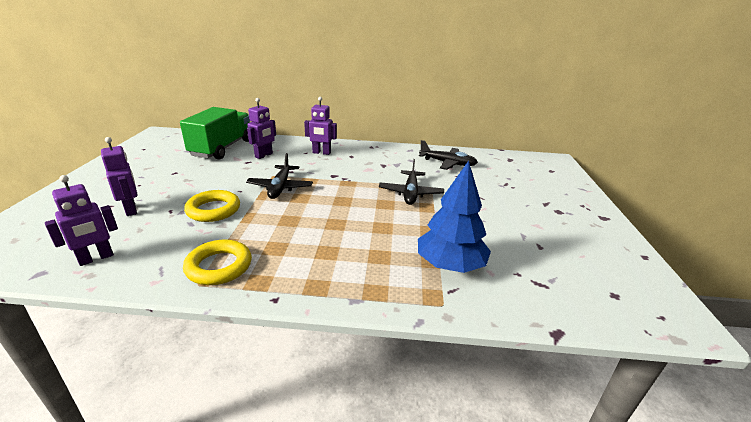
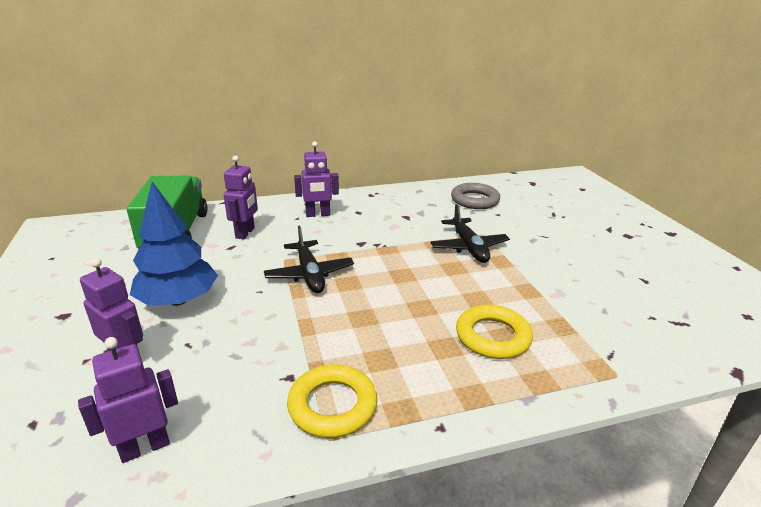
camera: 20 degrees left, 0 degrees up
(96, 258) = (145, 447): purple robot -> purple robot turned 150 degrees counterclockwise
(213, 210) = (249, 328): yellow ring -> yellow ring (492, 336)
(448, 163) = (475, 200): black plane -> grey ring
(450, 265) = (584, 326): blue tree -> blue tree (178, 300)

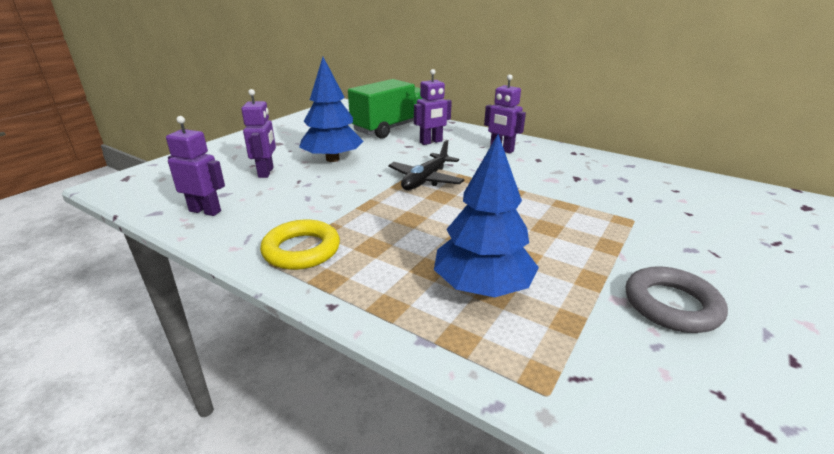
camera: 50 degrees right, 0 degrees up
(469, 247) = (595, 222): black plane -> none
(475, 200) = (682, 193): grey ring -> grey ring (671, 305)
(492, 336) = (482, 287): yellow ring -> blue tree

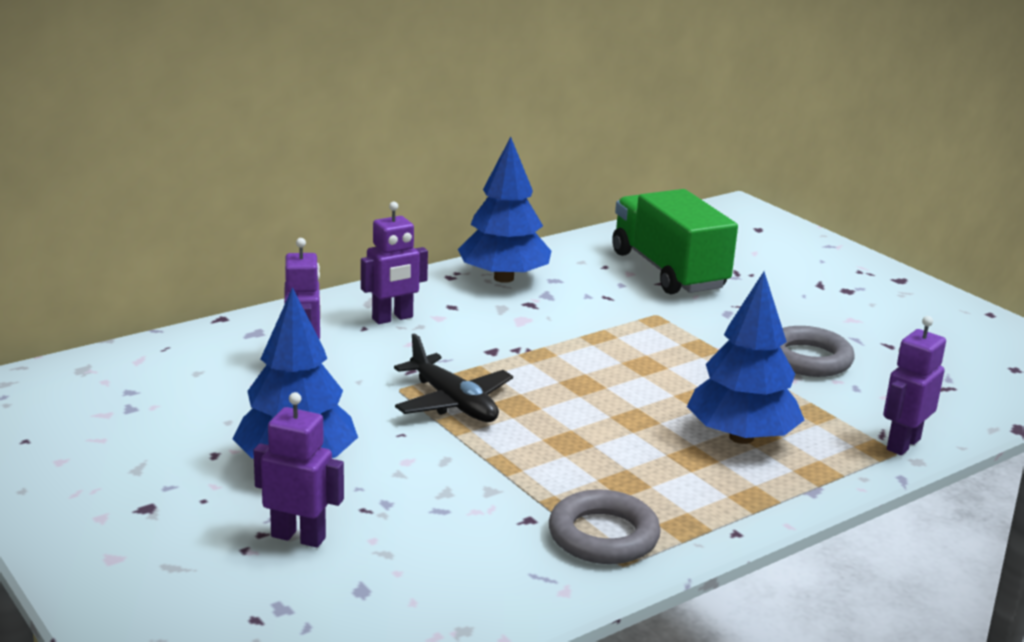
camera: 70 degrees left, 5 degrees down
(205, 211) = (421, 611): purple robot -> purple robot (902, 444)
(301, 250) = (603, 536): yellow ring -> grey ring
(392, 128) = (192, 377): green truck -> green truck (668, 270)
(597, 165) = (503, 278): none -> blue tree

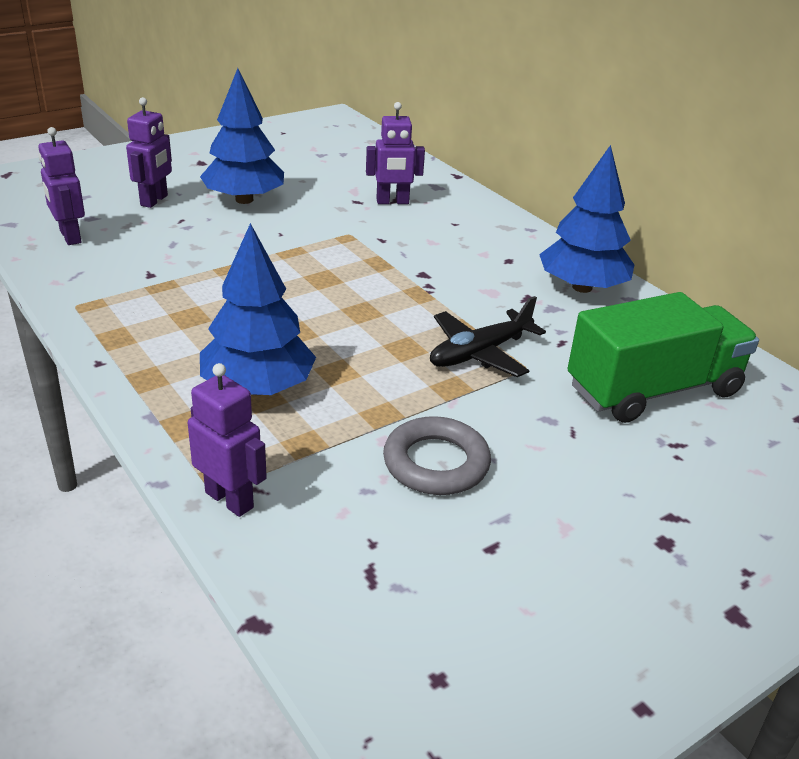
camera: 90 degrees right, 10 degrees up
(392, 318) = (475, 234): purple robot -> purple robot (70, 237)
(453, 403) = (327, 254): black plane -> black plane (479, 353)
(603, 536) = (116, 301): grey ring -> none

